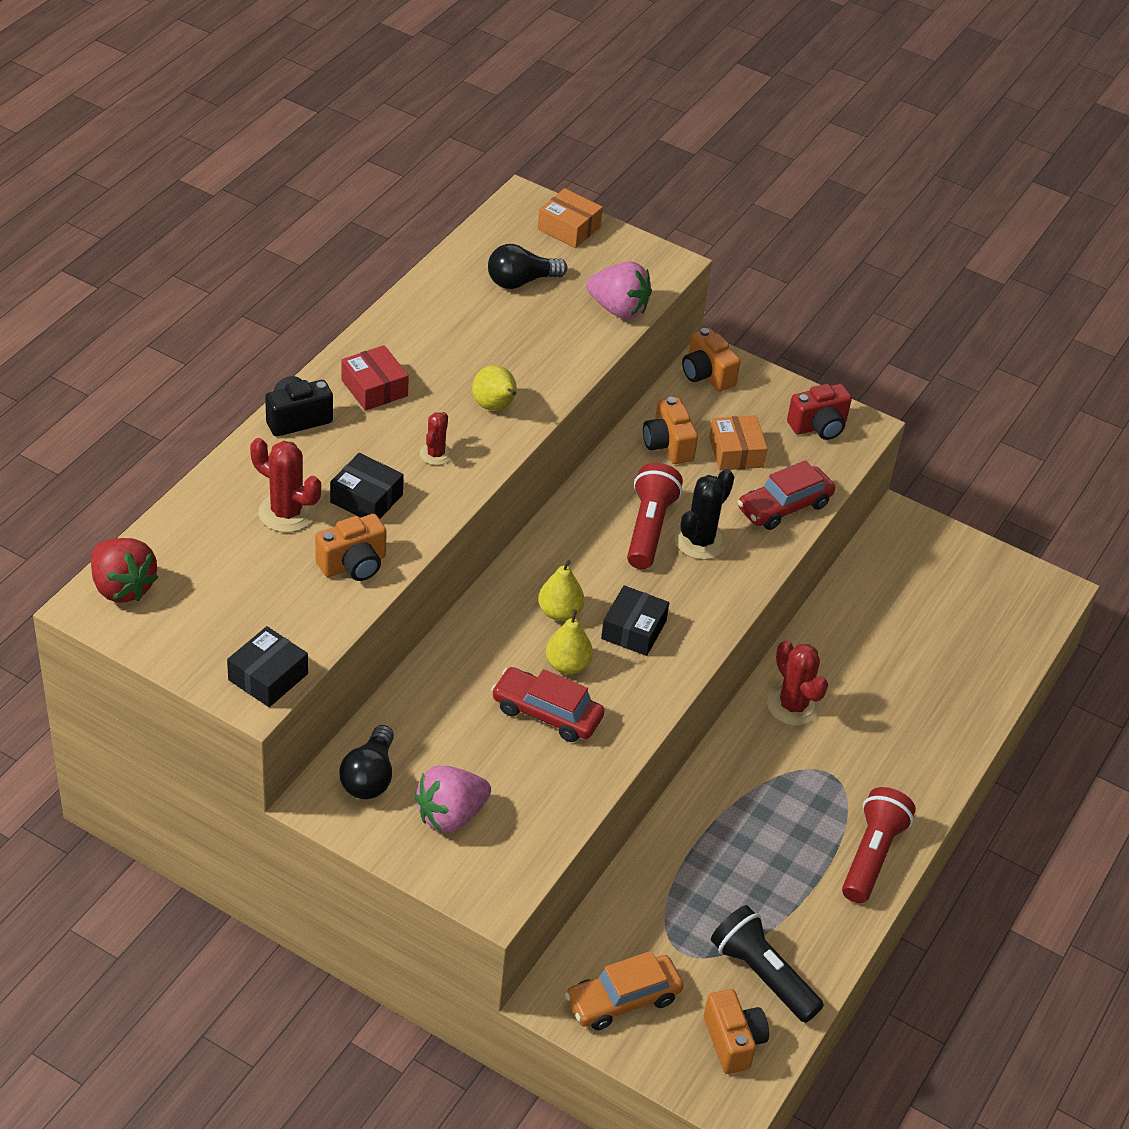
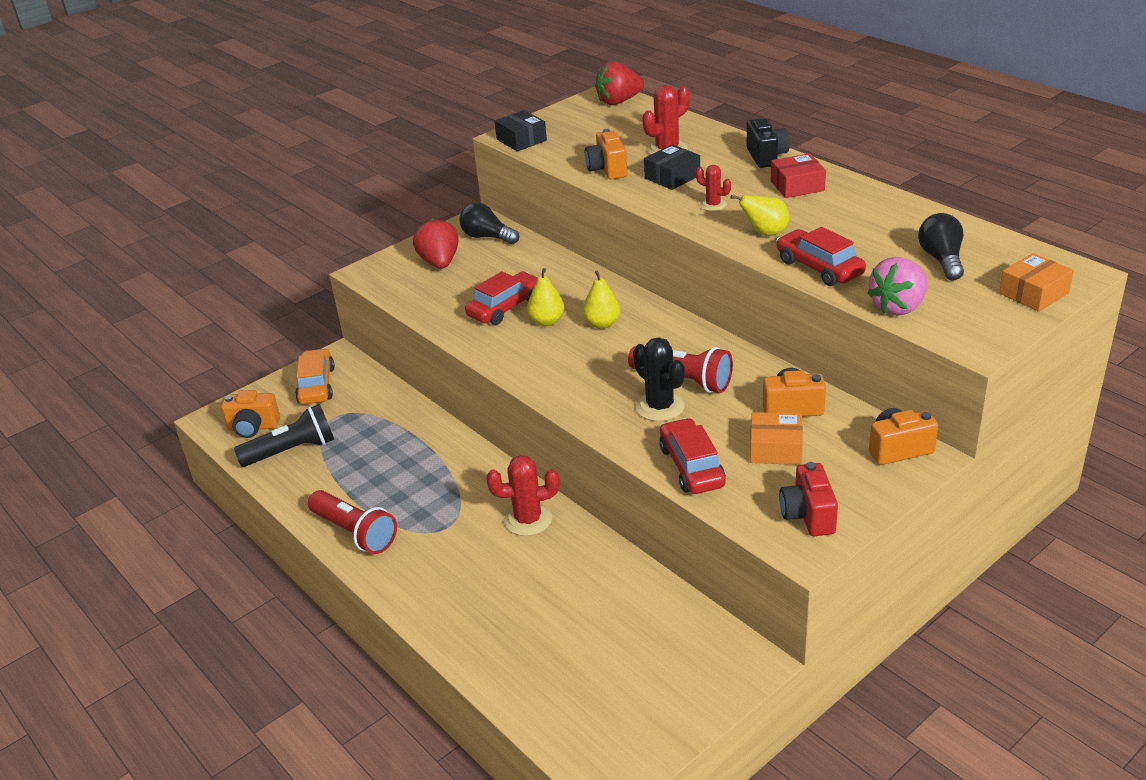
camera: 115 degrees right, 10 degrees down
(451, 815) = (439, 262): pink strawberry -> red strawberry
(559, 363) = (819, 268): none -> red car
(633, 630) = (569, 356): black box -> none

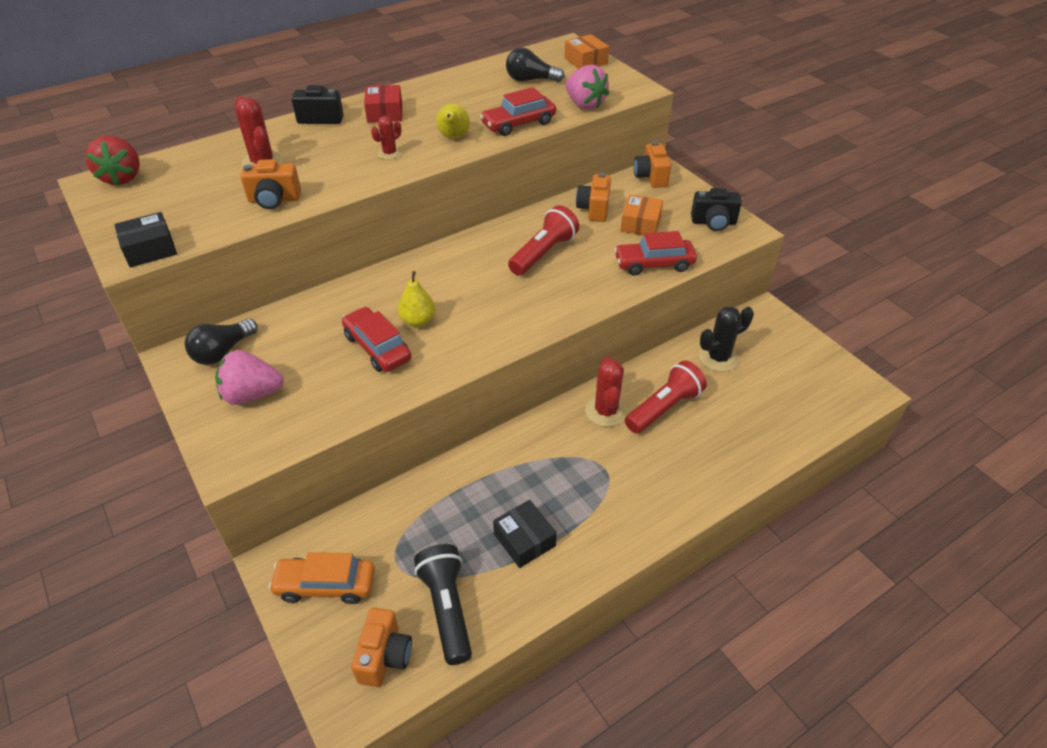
camera: 85 degrees left, 10 degrees up
(355, 533) = (600, 543): red flashlight -> red flashlight (664, 408)
(439, 262) = (252, 394): red strawberry -> pink strawberry
(602, 324) = (440, 287): yellow pear -> none
(660, 407) = (575, 270): black cactus -> black cactus (718, 358)
(672, 177) = (320, 166): black box -> black box (524, 540)
(808, 515) = (713, 222): red camera -> black camera

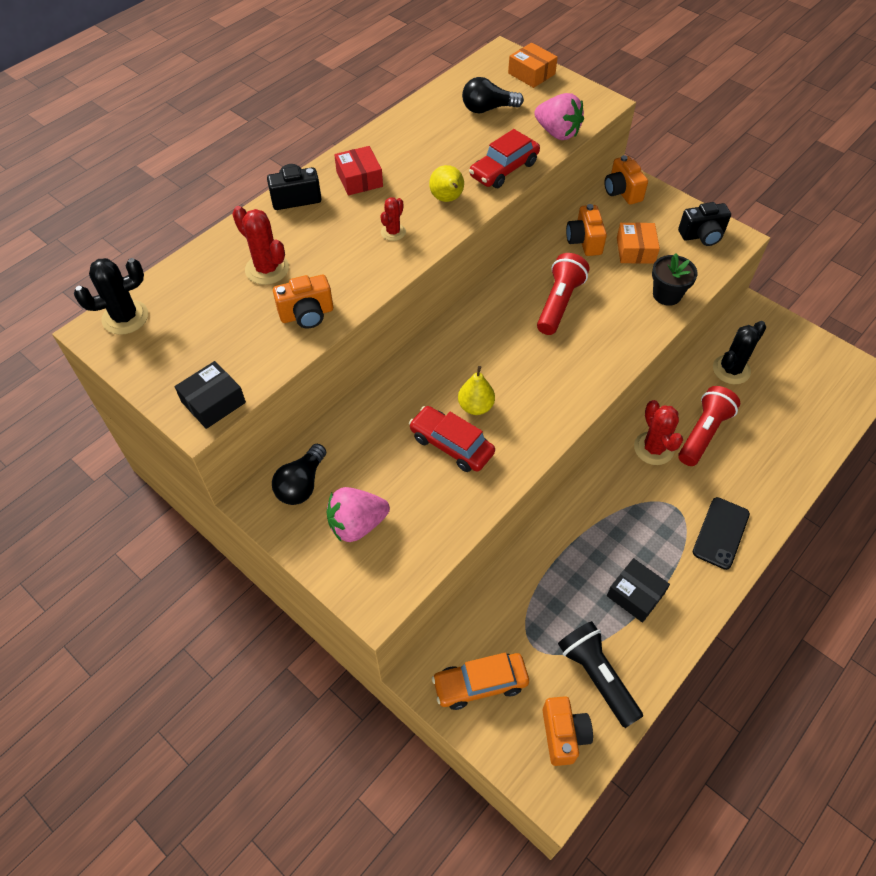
camera: 15 degrees left, 10 degrees up
(122, 177) = (125, 317): red strawberry -> black cactus
(642, 503) = (720, 533): none -> black phone
(654, 264) = (667, 295): red car -> black flower pot

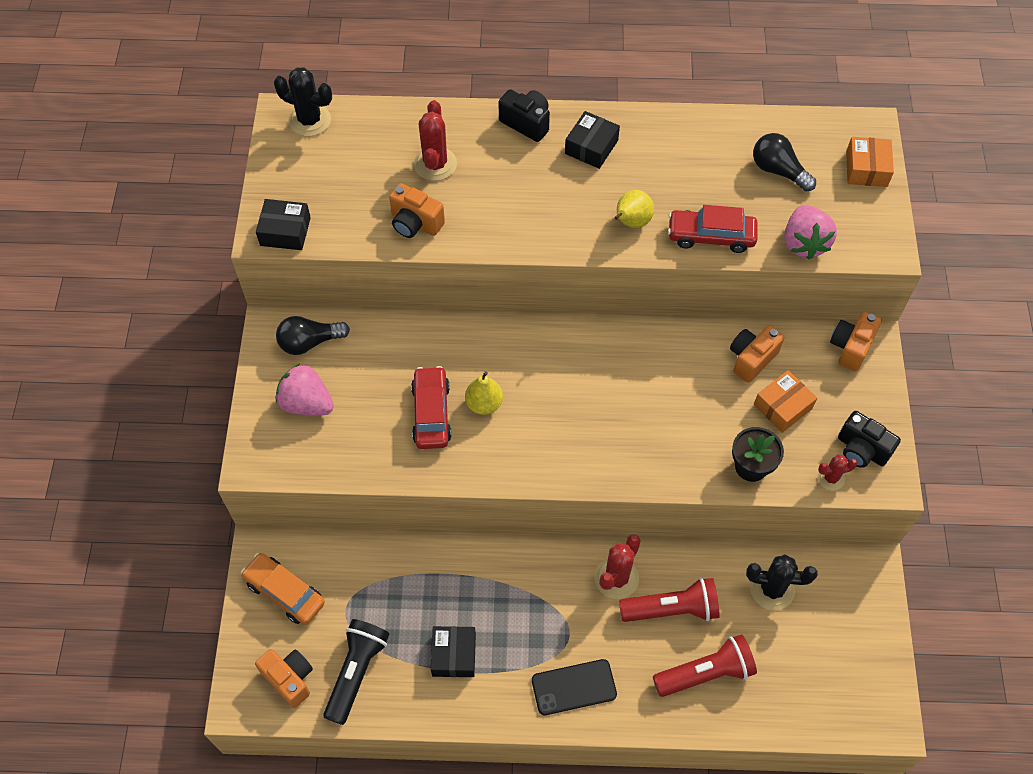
camera: 50 degrees right, 5 degrees up
(359, 179) = (591, 147): red box -> black box
(393, 232) = (555, 213): red cactus -> red cactus (831, 478)
(559, 303) = (655, 389): red flashlight -> red flashlight (705, 673)
(563, 735) = (289, 679): orange camera -> orange camera turned 90 degrees counterclockwise

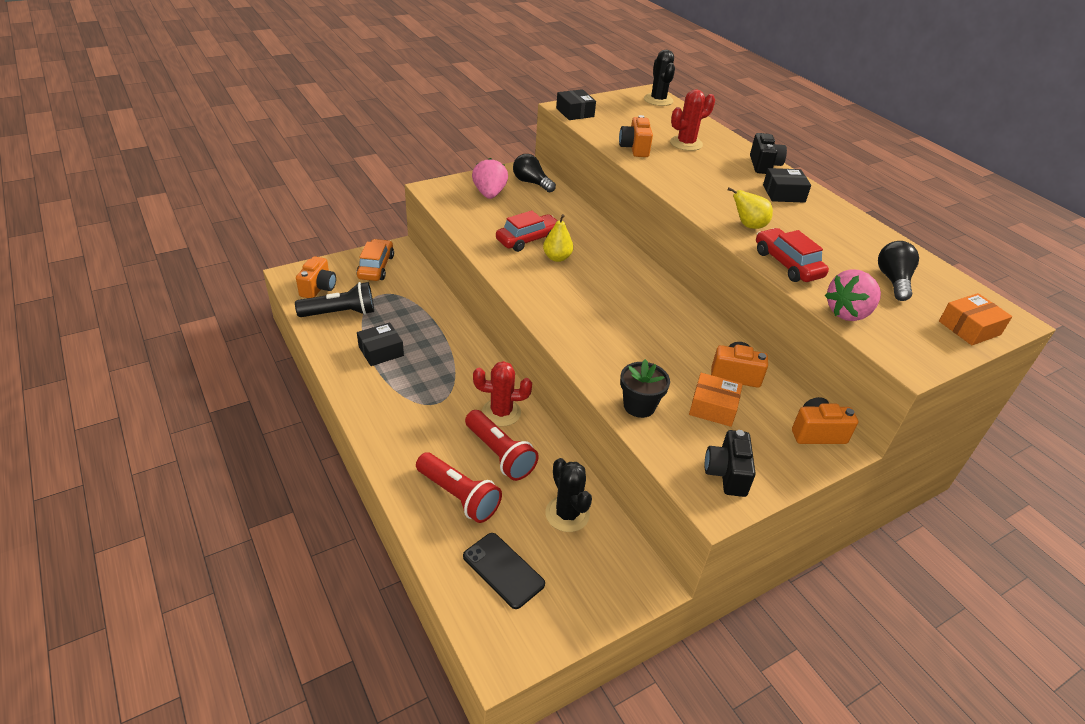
camera: 55 degrees right, 20 degrees down
(574, 687) = (395, 420): black phone -> black phone (503, 570)
(831, 478) = (678, 461): red cactus -> none

